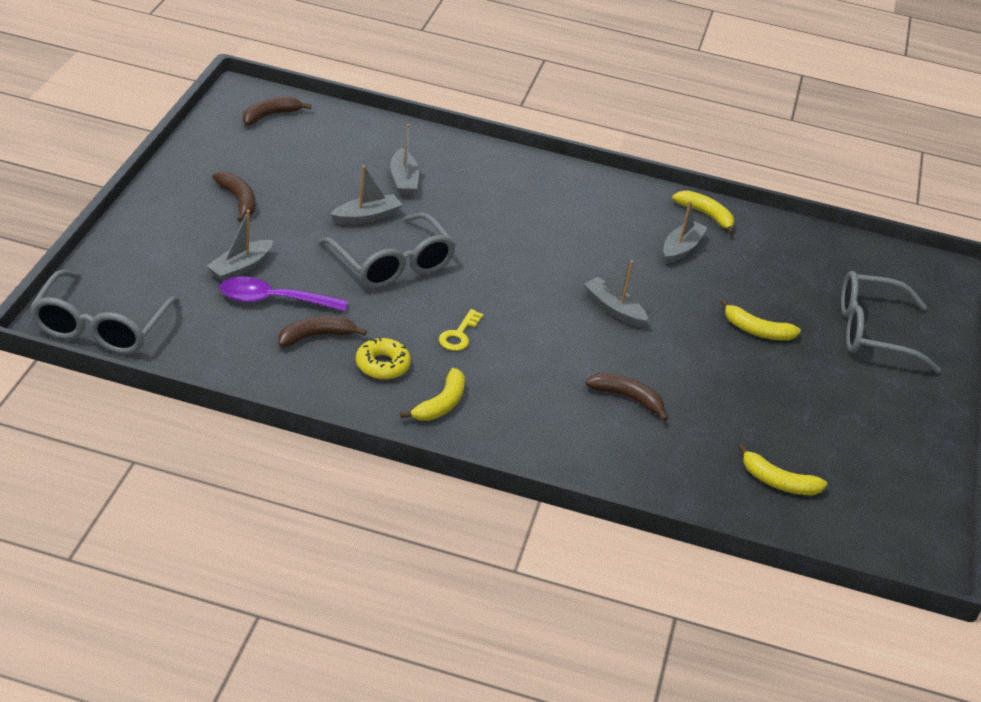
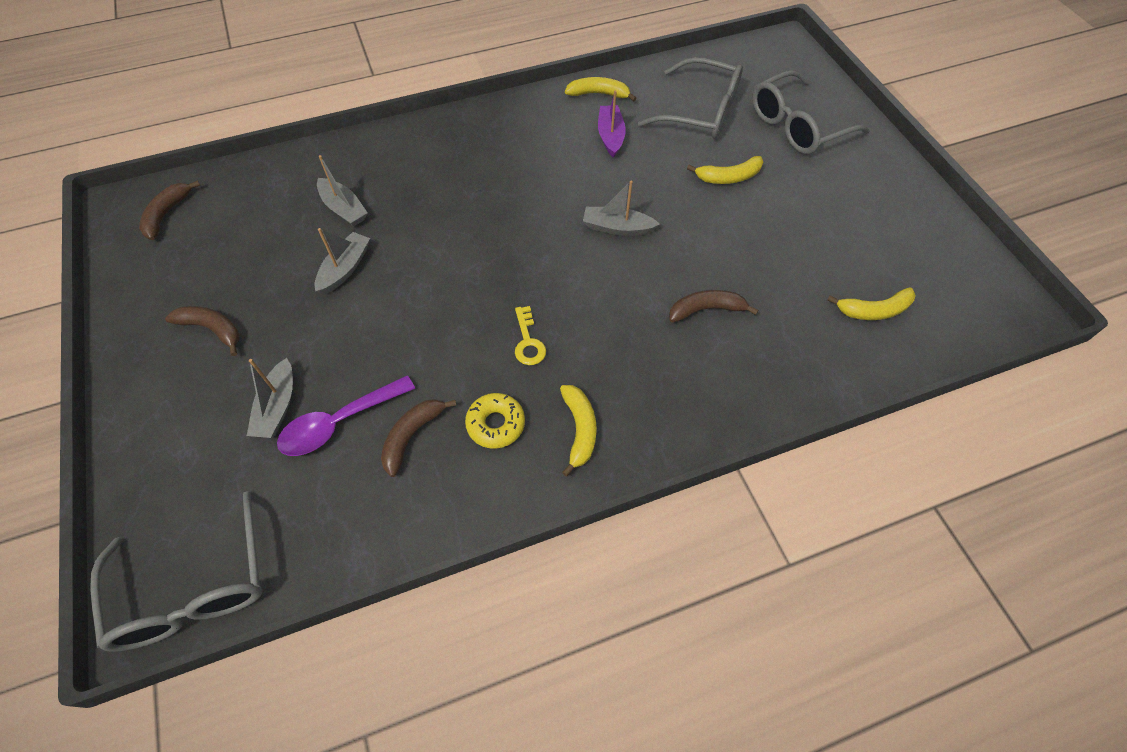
camera: 30 degrees left, 20 degrees up
(392, 264) = (410, 305): grey glasses -> grey glasses (701, 112)
(681, 248) = (610, 136): grey boat -> purple boat

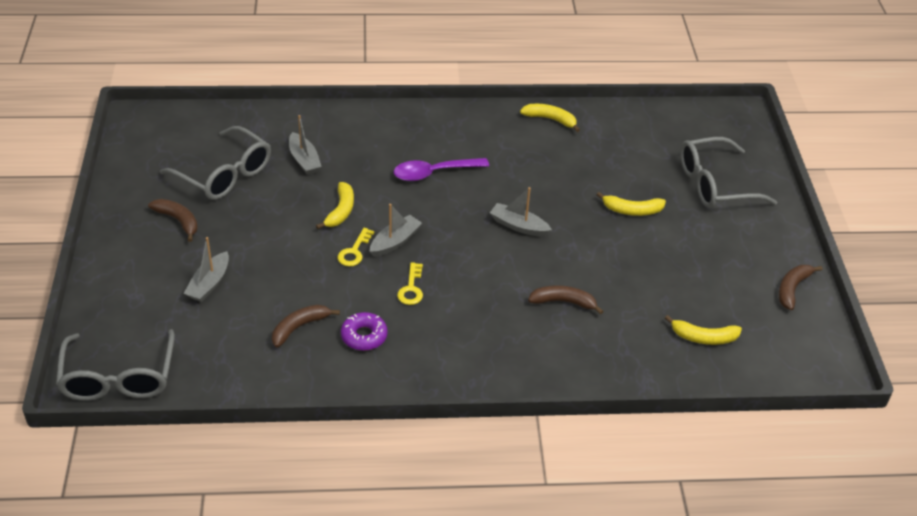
camera: 15 degrees right, 15 degrees down
(167, 214) = (168, 132): brown banana -> brown banana (792, 289)
(339, 423) = (250, 305): purple spoon -> purple spoon (434, 173)
(345, 269) = (290, 203): grey boat -> grey boat (395, 241)
(443, 311) = (354, 251): none -> yellow key
(496, 424) = (364, 336): yellow donut -> purple donut
(579, 430) = (425, 356): yellow banana -> yellow banana (341, 211)
(610, 136) = (545, 155): purple boat -> none
(701, 112) = (634, 154): grey glasses -> grey glasses (225, 174)

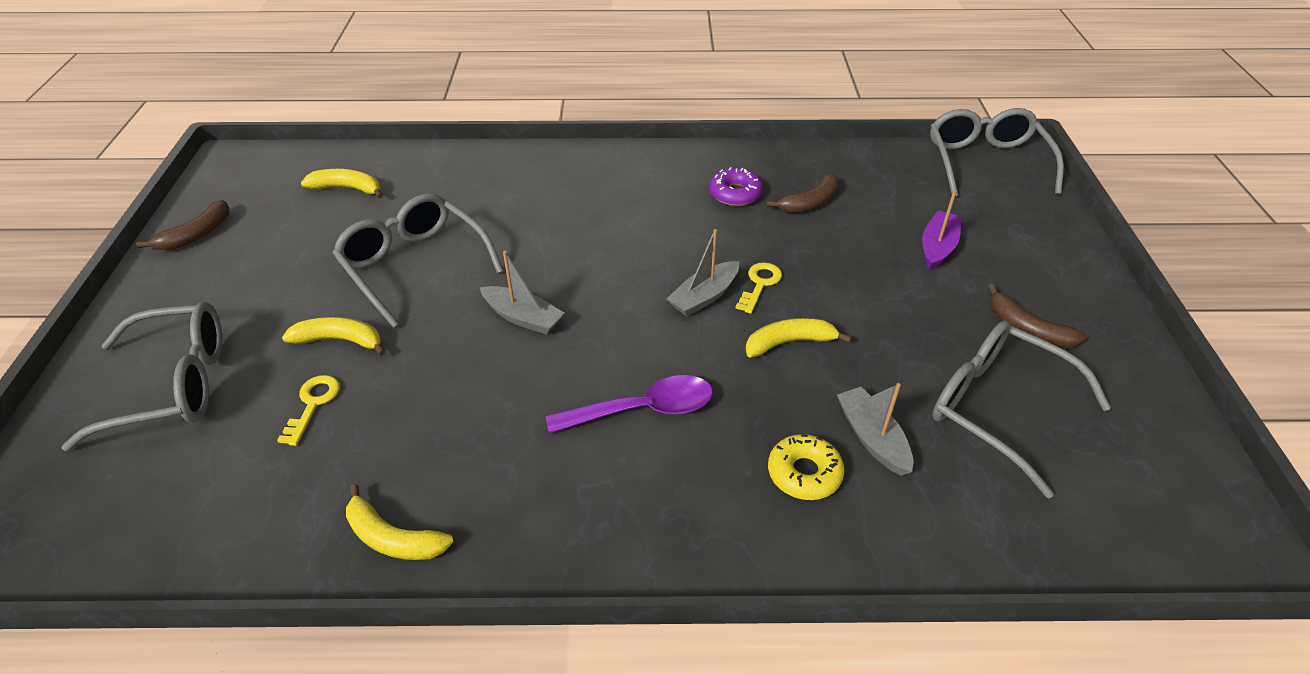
camera: 175 degrees left, 0 degrees up
(209, 284) = (937, 247): grey boat -> purple boat
(341, 211) = (789, 342): yellow banana -> yellow banana turned 60 degrees clockwise
(346, 144) = (804, 473): none -> yellow donut
(411, 288) = (681, 240): yellow key -> yellow key (313, 404)
(563, 302) = (494, 224): brown banana -> none
(610, 264) = (414, 265): none -> grey glasses

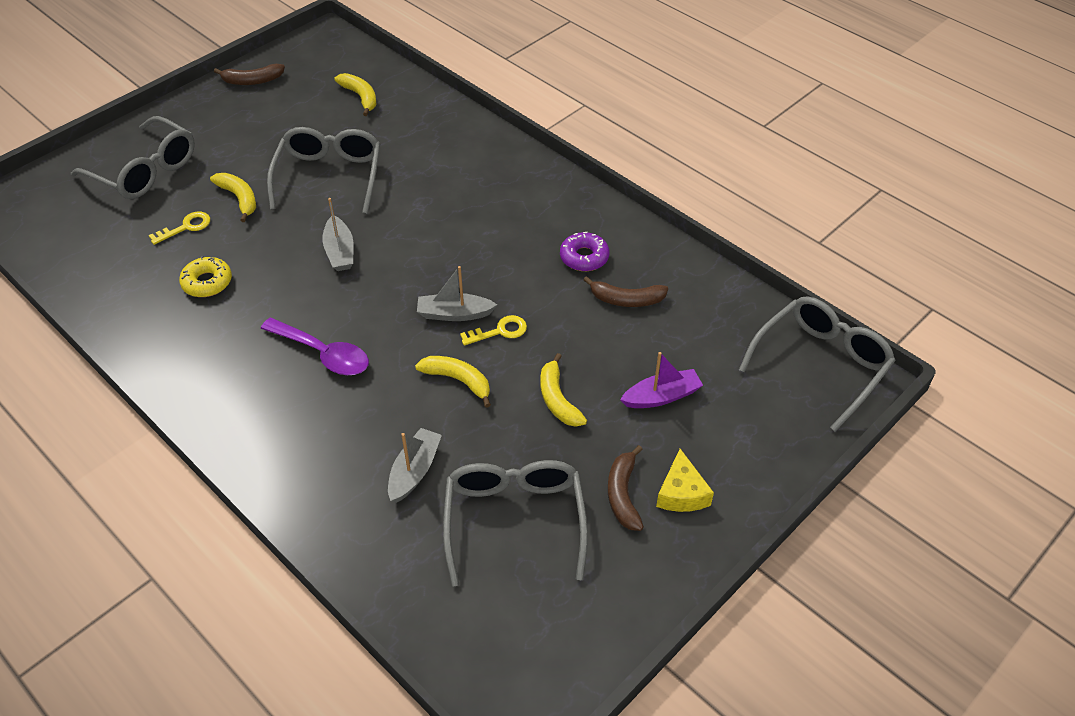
camera: 45 degrees right, 5 degrees up
(393, 538) = (135, 325): yellow banana -> yellow banana (558, 399)
(804, 473) = (349, 456): yellow donut -> yellow donut (207, 282)
(1053, 298) = (681, 493): none -> yellow cheese

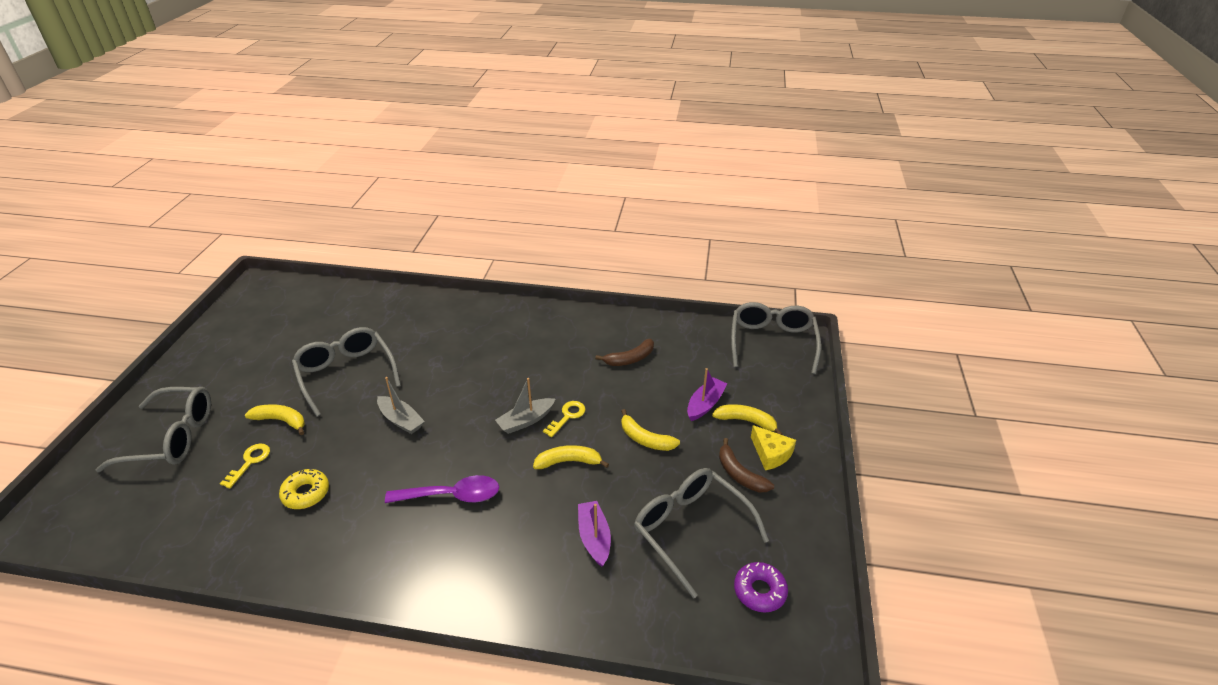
camera: 35 degrees left, 10 degrees down
(252, 81) = (219, 336): brown banana -> none
(360, 97) = (324, 313): yellow banana -> yellow banana (746, 421)
(414, 471) = (594, 537): grey boat -> purple boat
(584, 257) = (580, 346): purple donut -> purple donut (759, 591)

